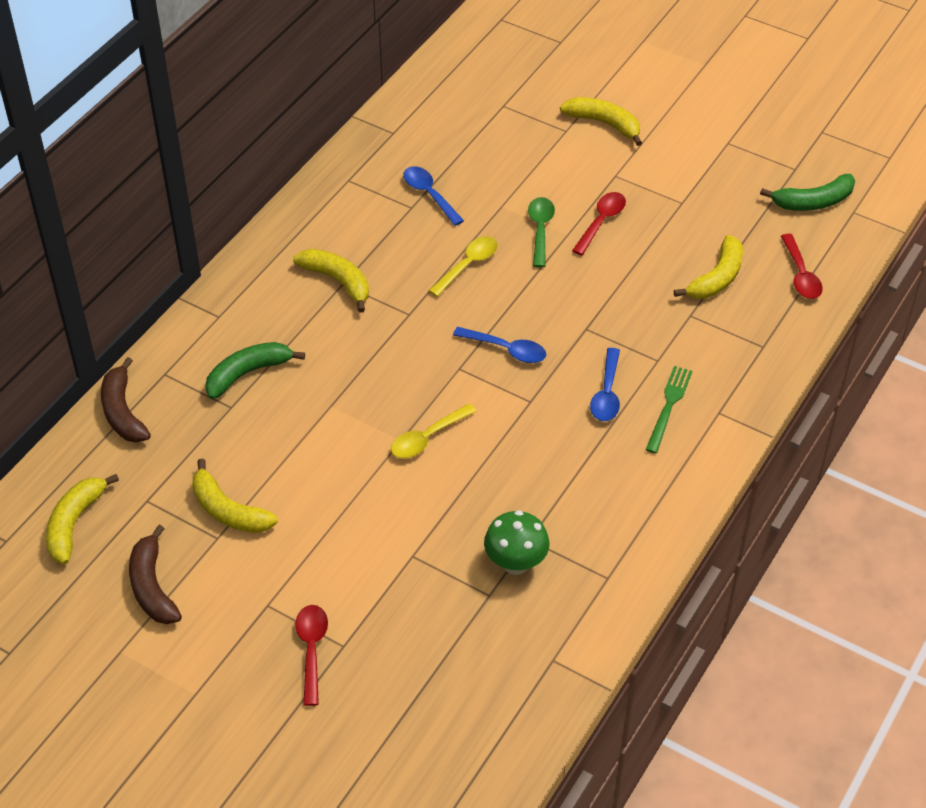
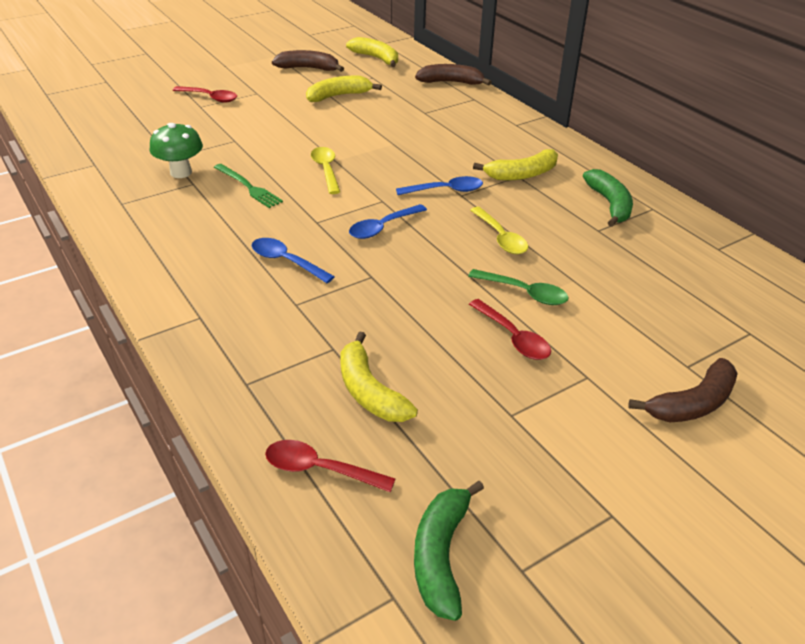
camera: 115 degrees right, 10 degrees down
(248, 373) = (451, 123): green banana -> green banana (610, 204)
(429, 195) = (611, 244): blue spoon -> blue spoon (446, 190)
(604, 124) = (692, 404): yellow banana -> brown banana
(669, 406) = (237, 290): green fork -> green fork (248, 187)

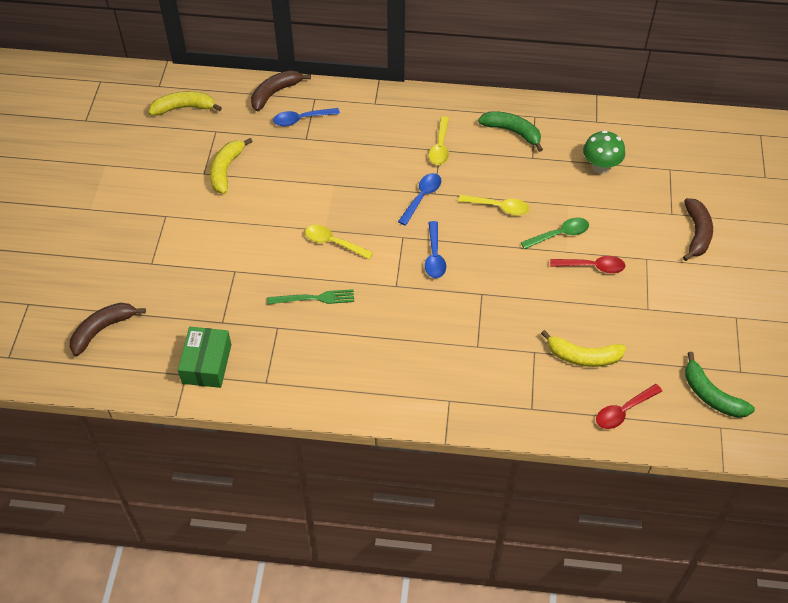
camera: 50 degrees left, 15 degrees up
(116, 168) = (207, 364): none -> green box
(181, 172) = (254, 327): green mushroom -> green mushroom (600, 167)
(210, 98) = (142, 249): red spoon -> none
(286, 261) = (428, 327): blue spoon -> blue spoon (301, 119)
(308, 68) = (155, 159): brown banana -> brown banana (102, 329)
(522, 174) = (440, 147): yellow banana -> yellow spoon

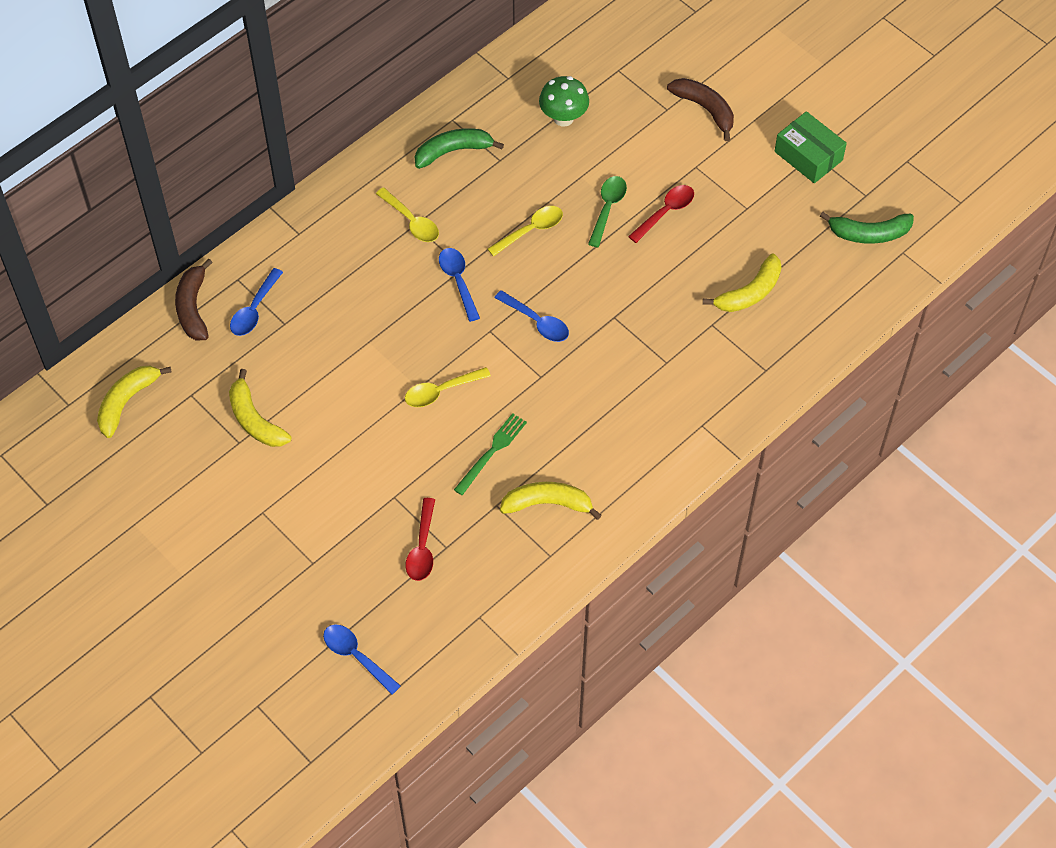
camera: 50 degrees left, 5 degrees up
(102, 329) = (356, 656): brown banana -> blue spoon
(207, 364) = (483, 591): green box -> green box (808, 156)
(304, 354) = (548, 504): none -> yellow banana
(623, 411) = (827, 306): red spoon -> red spoon (422, 547)

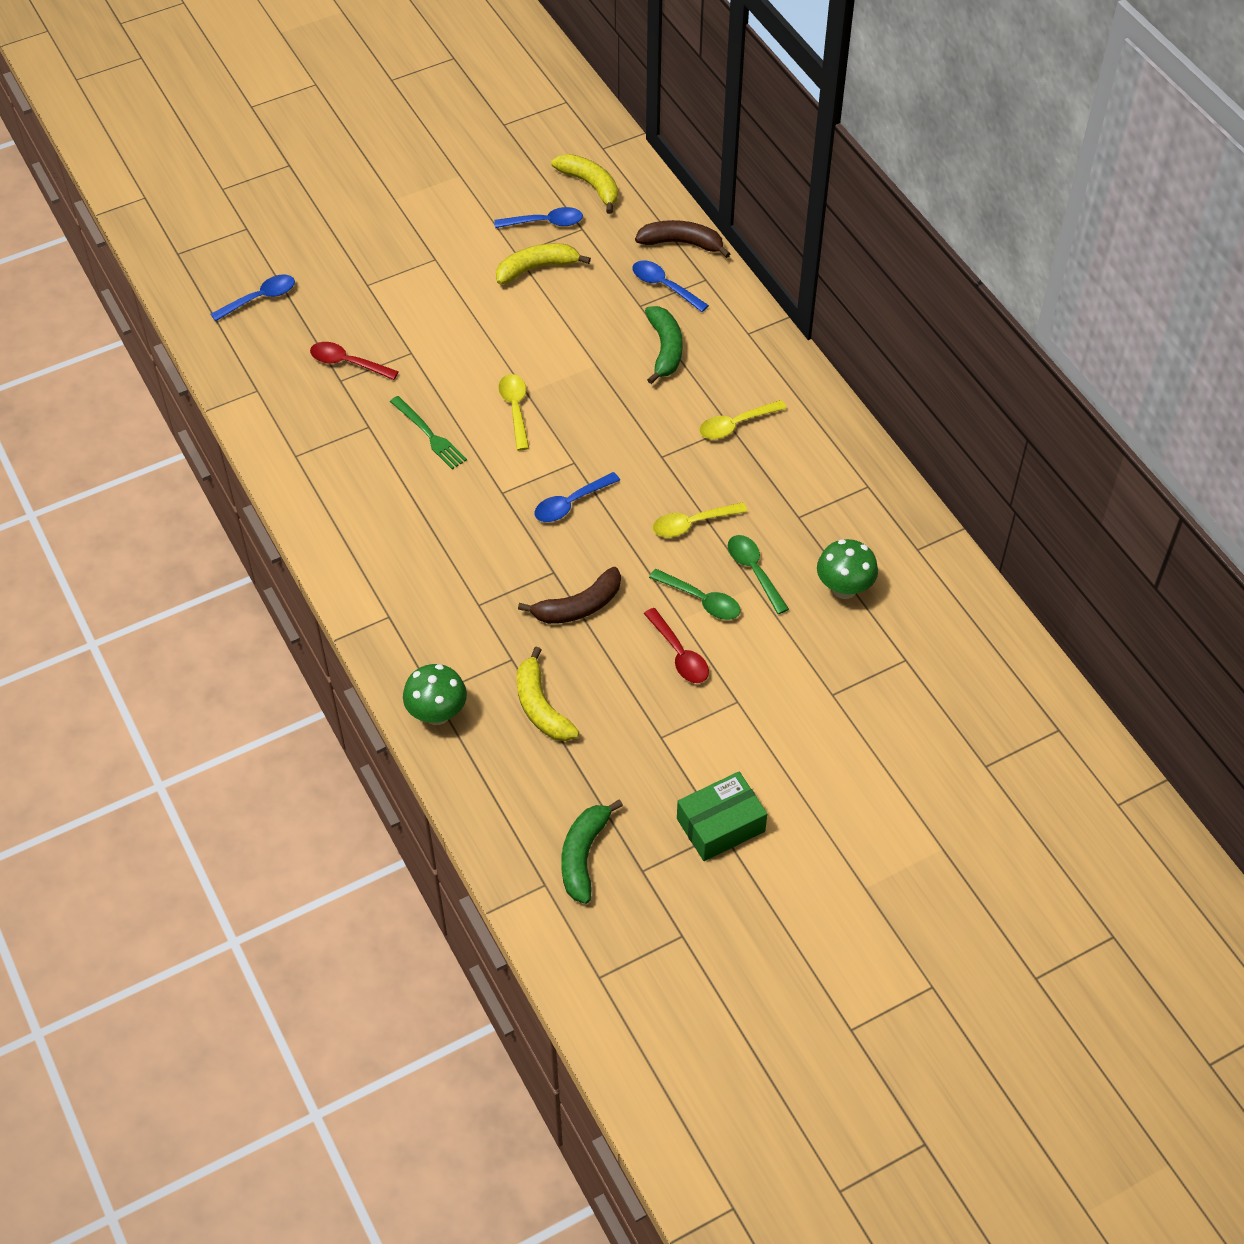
camera: 105 degrees right, 5 degrees down
(453, 151) = (822, 478): green banana -> green banana (665, 349)
(458, 281) = (645, 448): blue spoon -> blue spoon (545, 223)
(531, 230) = (692, 524): yellow spoon -> yellow spoon turned 90 degrees clockwise
(548, 504) = (352, 466): yellow banana -> none
(566, 179) = (754, 571): none -> green spoon
(705, 109) = (822, 734): brown banana -> brown banana (578, 606)
(784, 362) = (437, 714): none -> green mushroom

